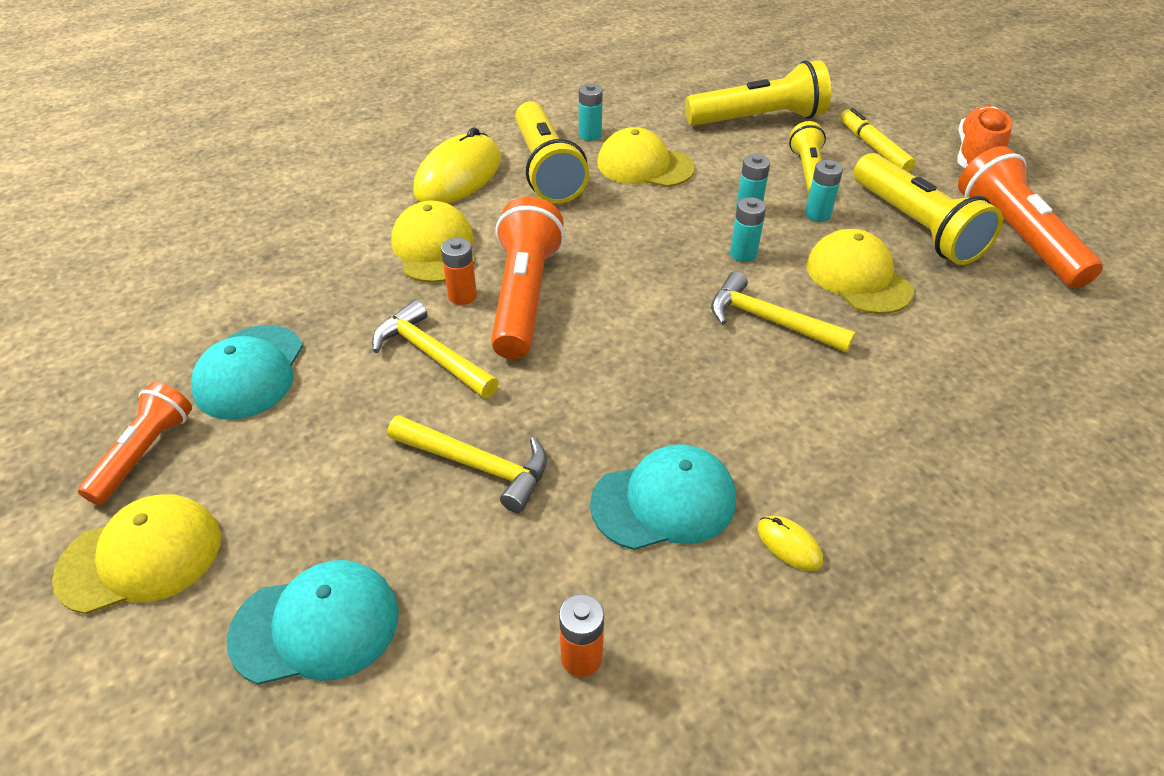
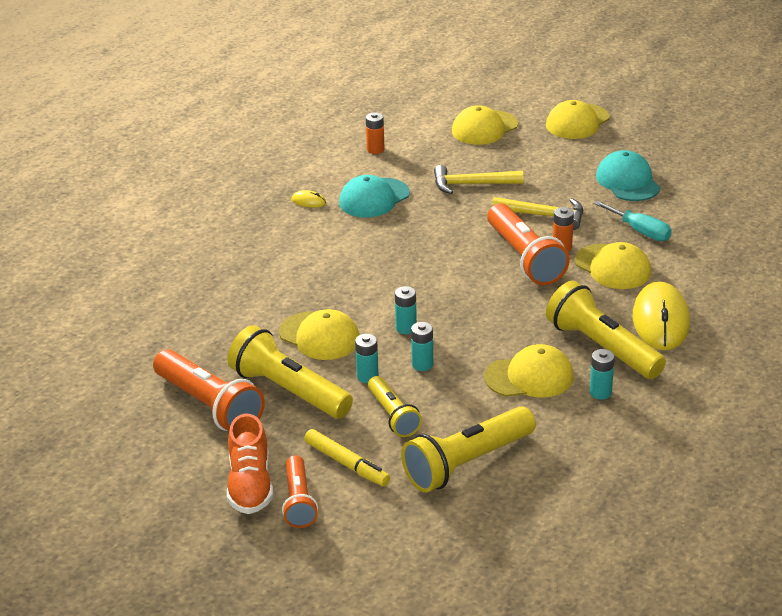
camera: 155 degrees right, 10 degrees down
(145, 453) = (627, 144): orange flashlight -> orange flashlight (299, 501)
(316, 625) = (484, 128): turquoise cap -> yellow cap
(343, 283) = (640, 231): none -> turquoise screwdriver
(769, 320) = (365, 291): yellow hammer -> none

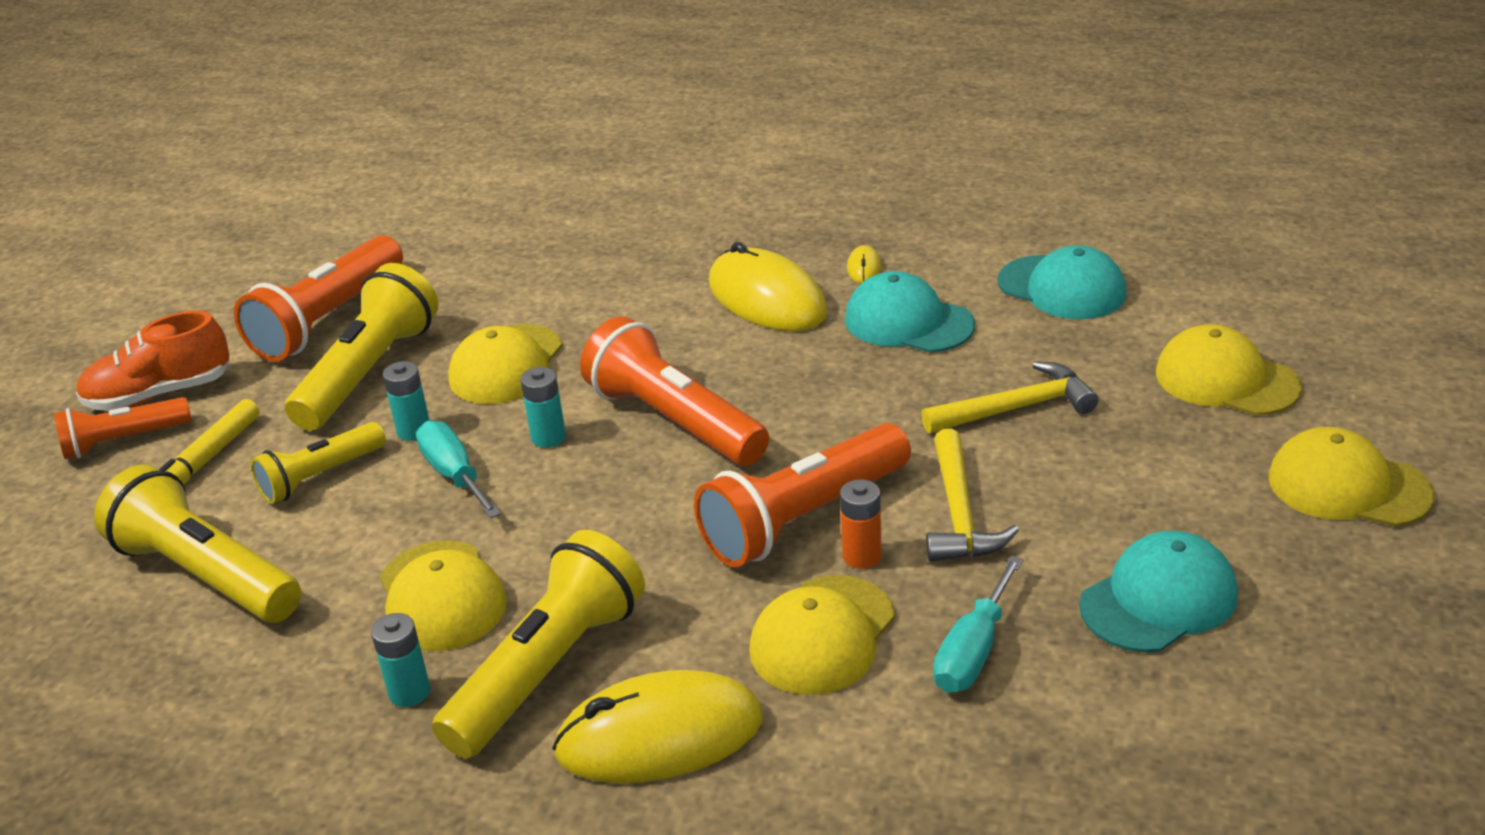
camera: 75 degrees right, 0 degrees up
(316, 237) = (767, 299): none -> yellow mouse
(375, 149) = (1062, 288): orange battery -> turquoise cap
(417, 284) = (674, 421): none -> orange flashlight
(422, 364) = (454, 475): turquoise battery -> turquoise screwdriver
(472, 184) = (1016, 408): yellow hammer -> yellow hammer turned 90 degrees clockwise

